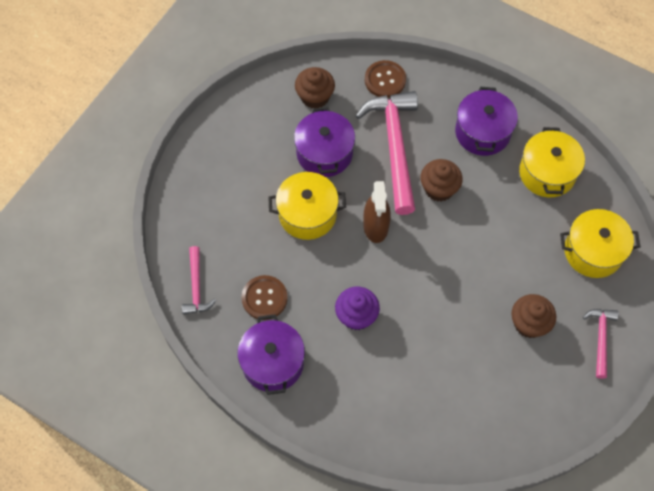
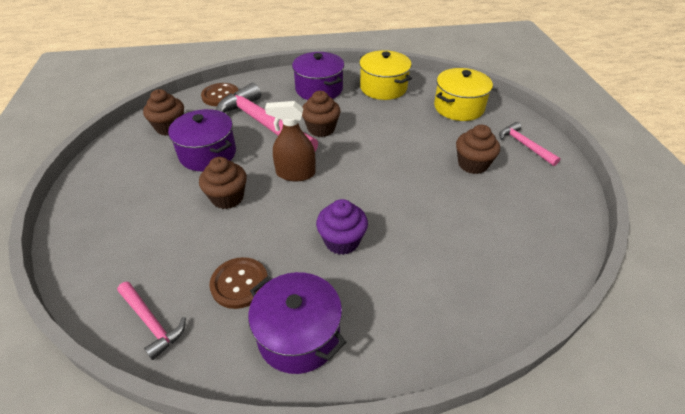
camera: 40 degrees left, 20 degrees down
(307, 214) = (227, 198): yellow pot -> brown cupcake
(376, 226) = (295, 173): brown spray bottle -> brown spray bottle turned 135 degrees clockwise

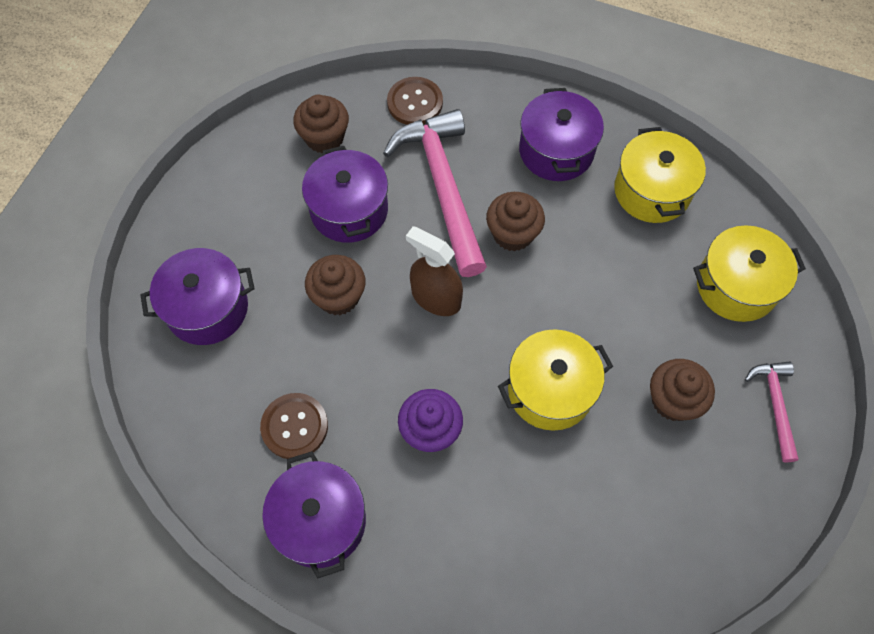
camera: 30 degrees right, 20 degrees up
(126, 243) = (207, 308): none -> purple pot
(151, 322) = (193, 426): pink hammer -> none
(401, 188) = (550, 390): none -> yellow pot

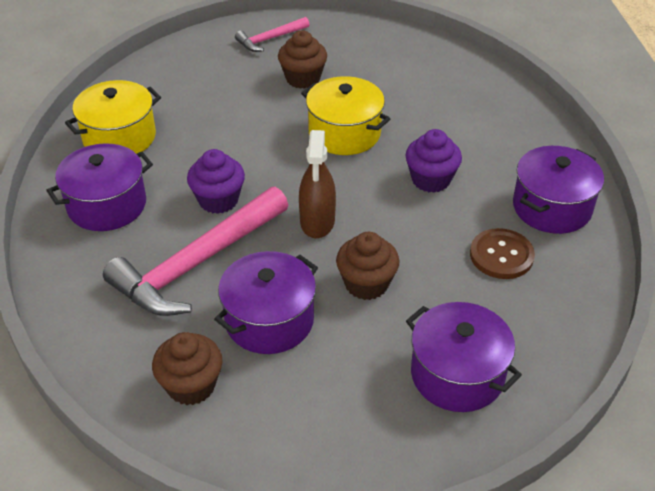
camera: 120 degrees left, 20 degrees down
(415, 103) = (99, 330): brown button -> none
(512, 234) = (218, 200): brown cupcake -> purple cupcake
(736, 286) = (185, 75): yellow pot -> none

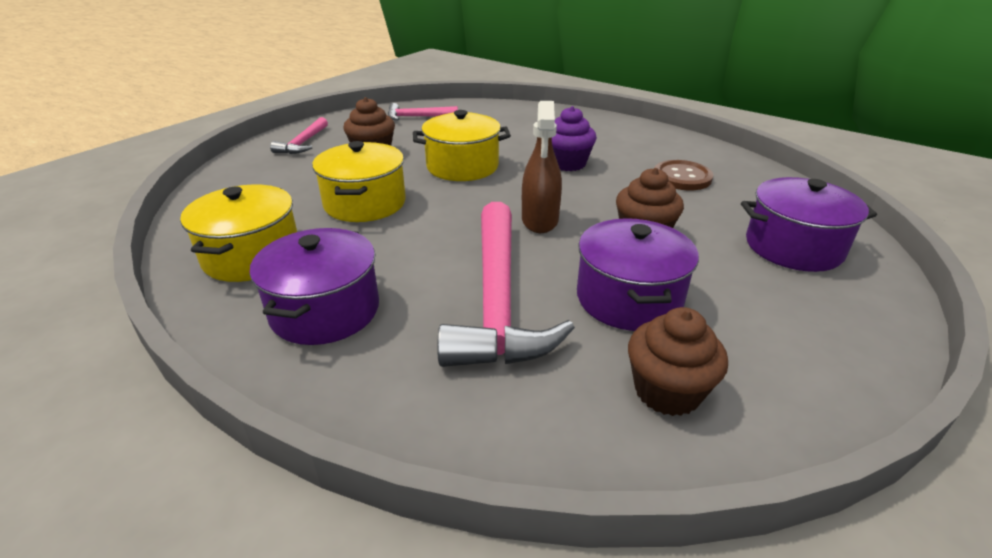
camera: 45 degrees left, 10 degrees down
(218, 200) = (435, 249): purple cupcake -> none
(231, 131) = (365, 203): none -> yellow pot
(317, 221) = (540, 220): brown spray bottle -> brown spray bottle turned 45 degrees clockwise
(394, 51) = (417, 117): none -> pink hammer
(551, 207) = (657, 144): purple pot -> none

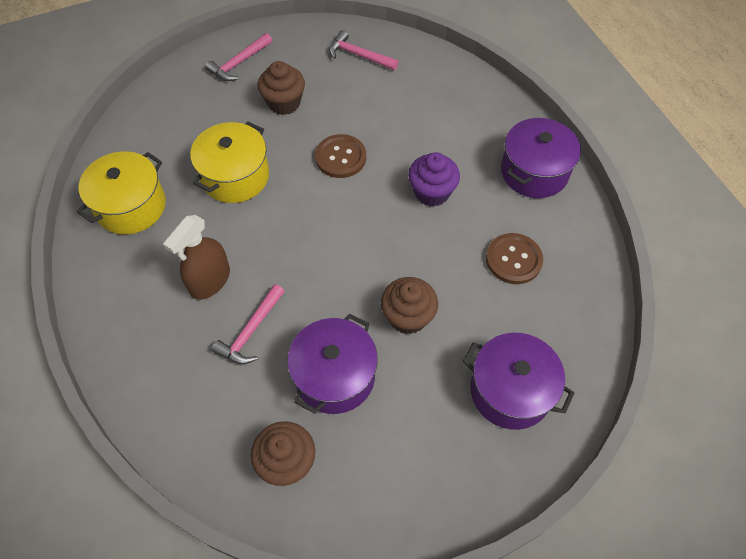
camera: 30 degrees right, 25 degrees up
(325, 310) = (145, 286): purple pot -> purple pot (534, 172)
(462, 167) = (340, 157): yellow pot -> brown button
(498, 300) = (251, 331): pink hammer -> pink hammer, size x0.50
(540, 220) = (345, 260): brown spray bottle -> brown spray bottle (210, 281)

